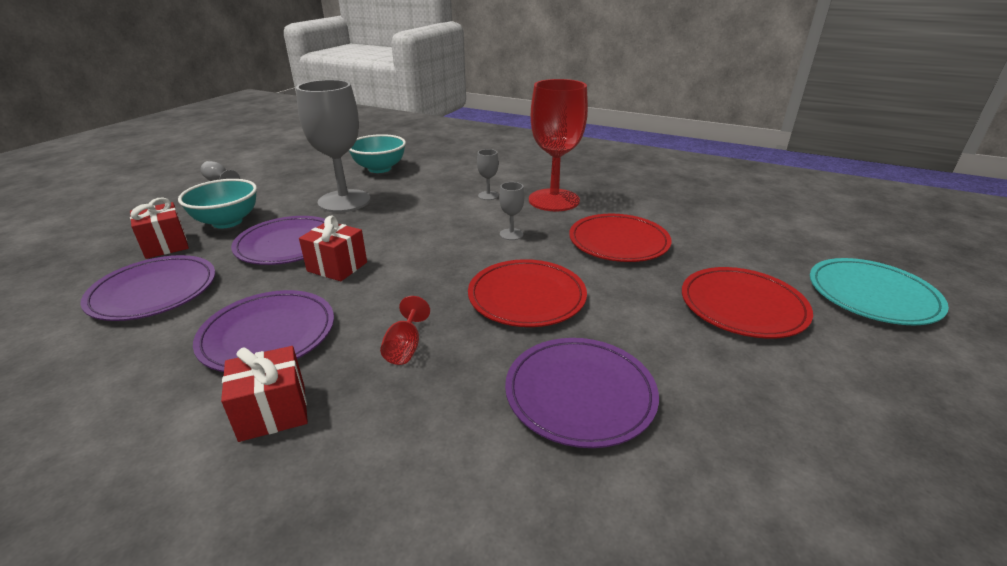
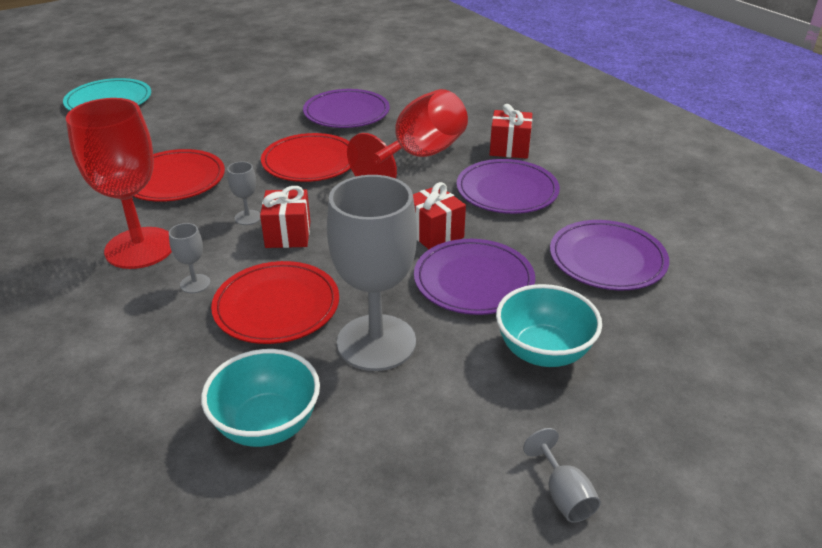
camera: 150 degrees left, 5 degrees up
(166, 245) = (616, 328): red gift -> red gift (288, 234)
(405, 347) = (419, 157): red goblet -> red goblet, size x2.43
(742, 306) = (191, 118): red plate -> red plate (276, 306)

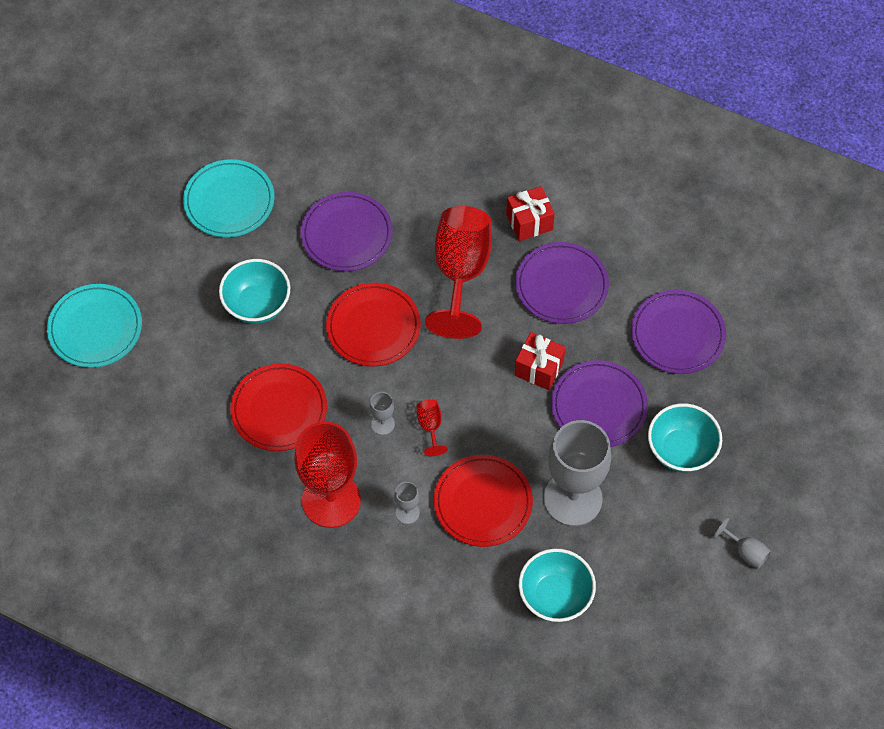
camera: 30 degrees left, 25 degrees up
(234, 124) = (257, 305): none -> turquoise bowl
(280, 77) = (229, 201): none -> turquoise plate
(288, 234) = (430, 427): red gift -> red goblet

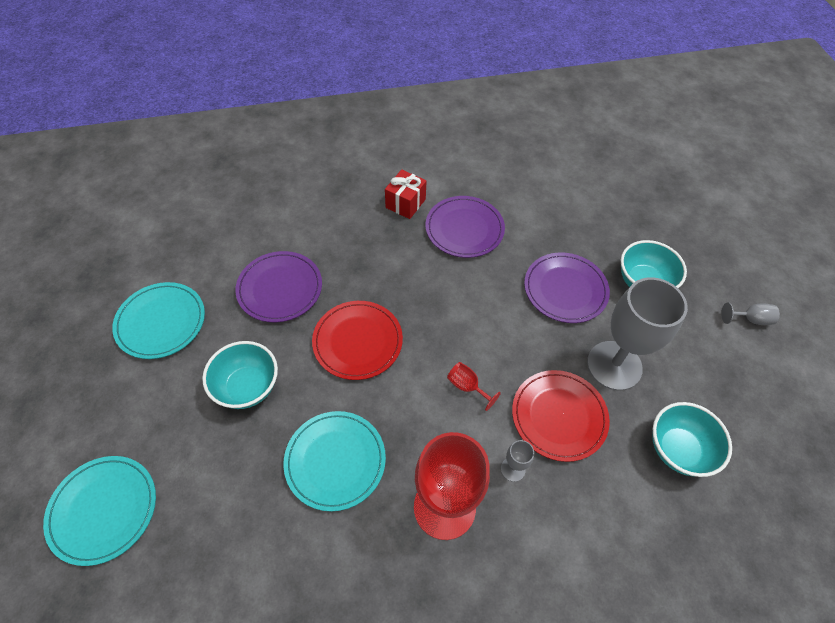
camera: 40 degrees left, 5 degrees down
(279, 409) = (335, 461): red plate -> turquoise plate
(382, 424) = (430, 411): grey goblet -> none
(461, 272) = (389, 263): red goblet -> none
(539, 368) = (502, 291): red gift -> none
(677, 334) = (565, 213): purple plate -> none

